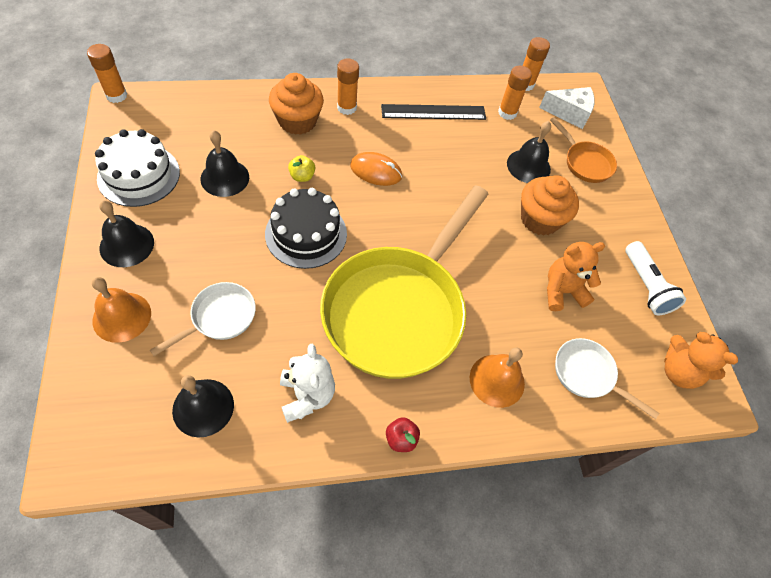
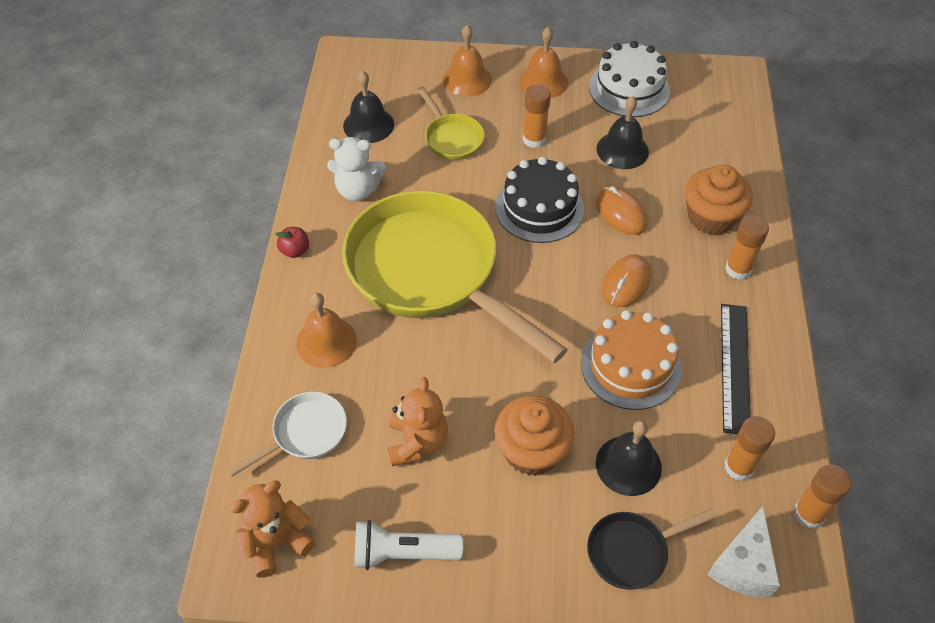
camera: 110 degrees right, 5 degrees down
(116, 95) = (744, 73): orange glue stick -> orange glue stick (534, 139)
(127, 245) = (543, 81): black bell -> orange bell
(219, 318) = (452, 138): white pan -> yellow pan
(302, 176) = (621, 213): yellow apple -> orange mouse
(451, 167) = (630, 366): none -> orange cake
(585, 163) = (632, 551): orange pan -> black pan

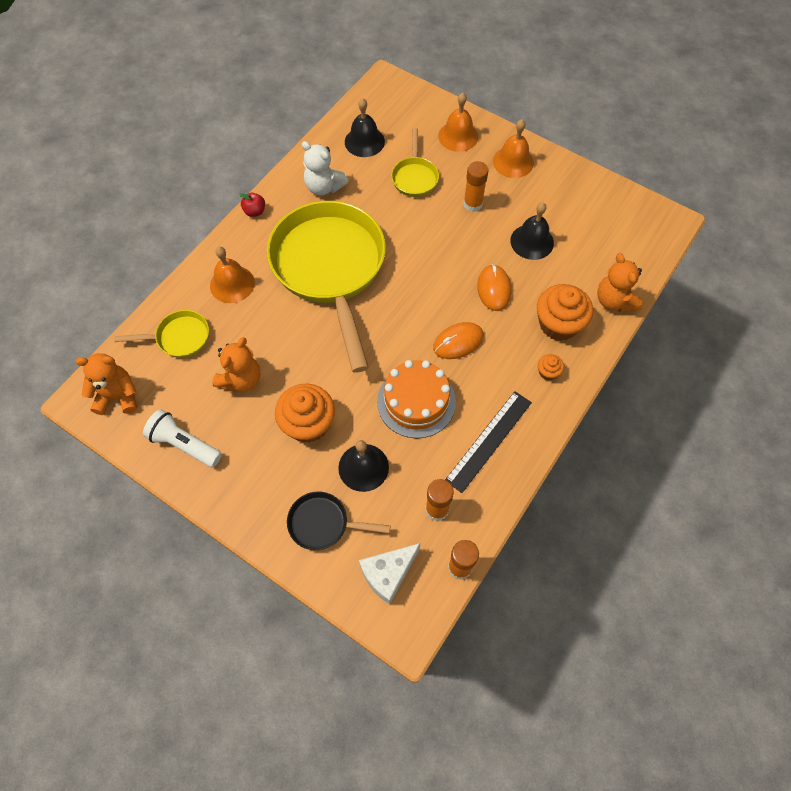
camera: 30 degrees right, 10 degrees up
(305, 433) = (179, 337): white pan -> yellow pan
(539, 208) = (438, 258): black cake -> none
(629, 89) = (574, 196): white cake -> none
(738, 269) = (548, 372): orange glue stick -> orange cupcake
(745, 170) = (614, 301): none -> orange teddy bear

